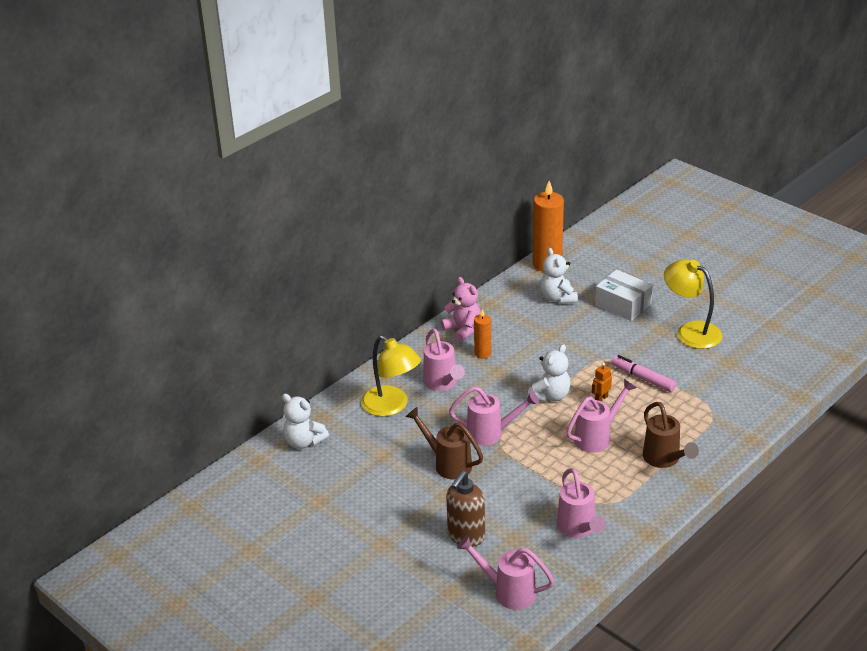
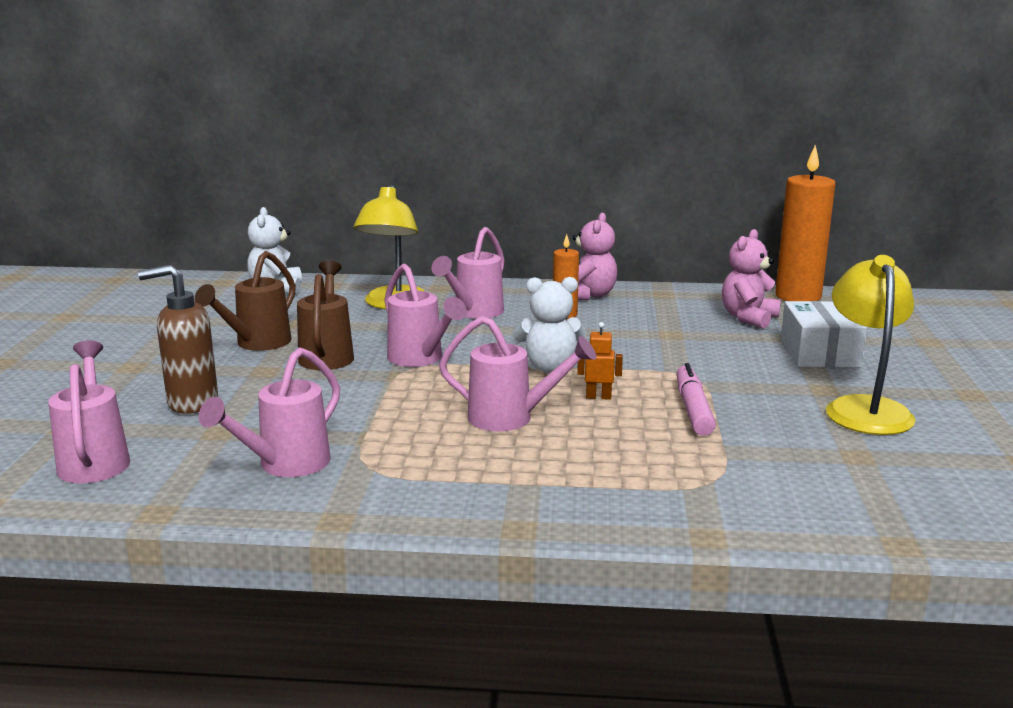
camera: 50 degrees right, 15 degrees down
(557, 298) = (748, 318): white teddy bear -> pink teddy bear
(664, 460) = (534, 479): brown watering can -> brown watering can (257, 344)

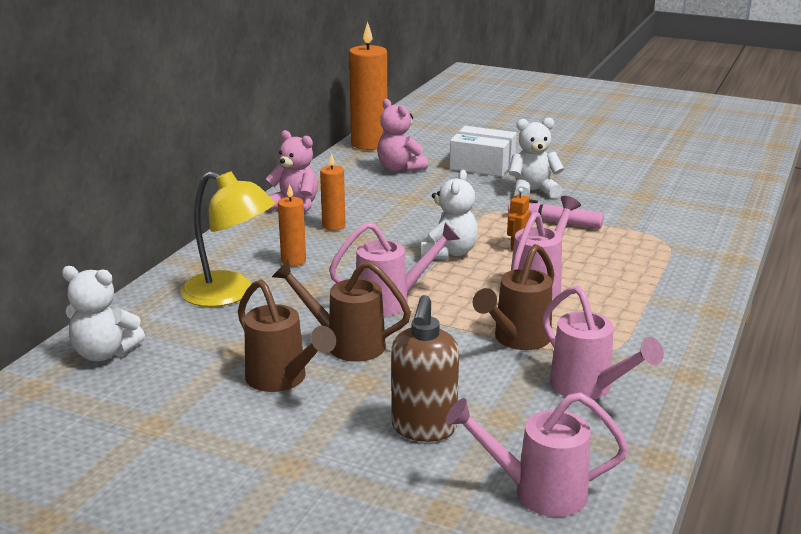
camera: 70 degrees left, 5 degrees up
(372, 421) = (517, 340): none -> brown watering can
(474, 313) = (293, 261): pink watering can -> orange candle
(774, 388) = (533, 191): none -> white teddy bear
(865, 408) = (578, 176): yellow lamp -> none

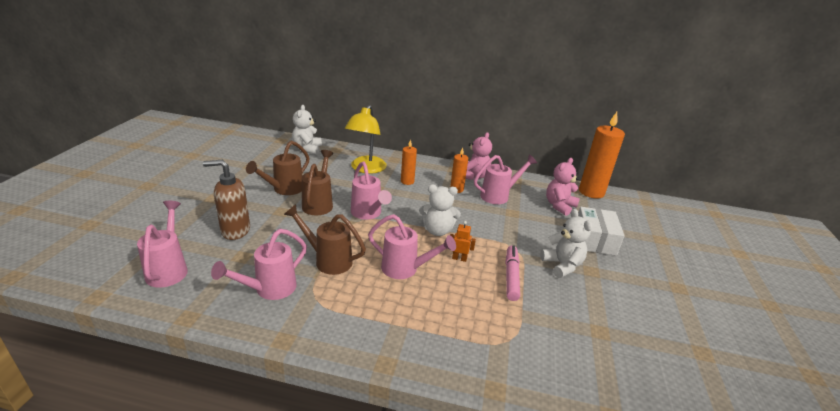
camera: 75 degrees right, 5 degrees up
(362, 200) = (499, 196): none -> pink watering can

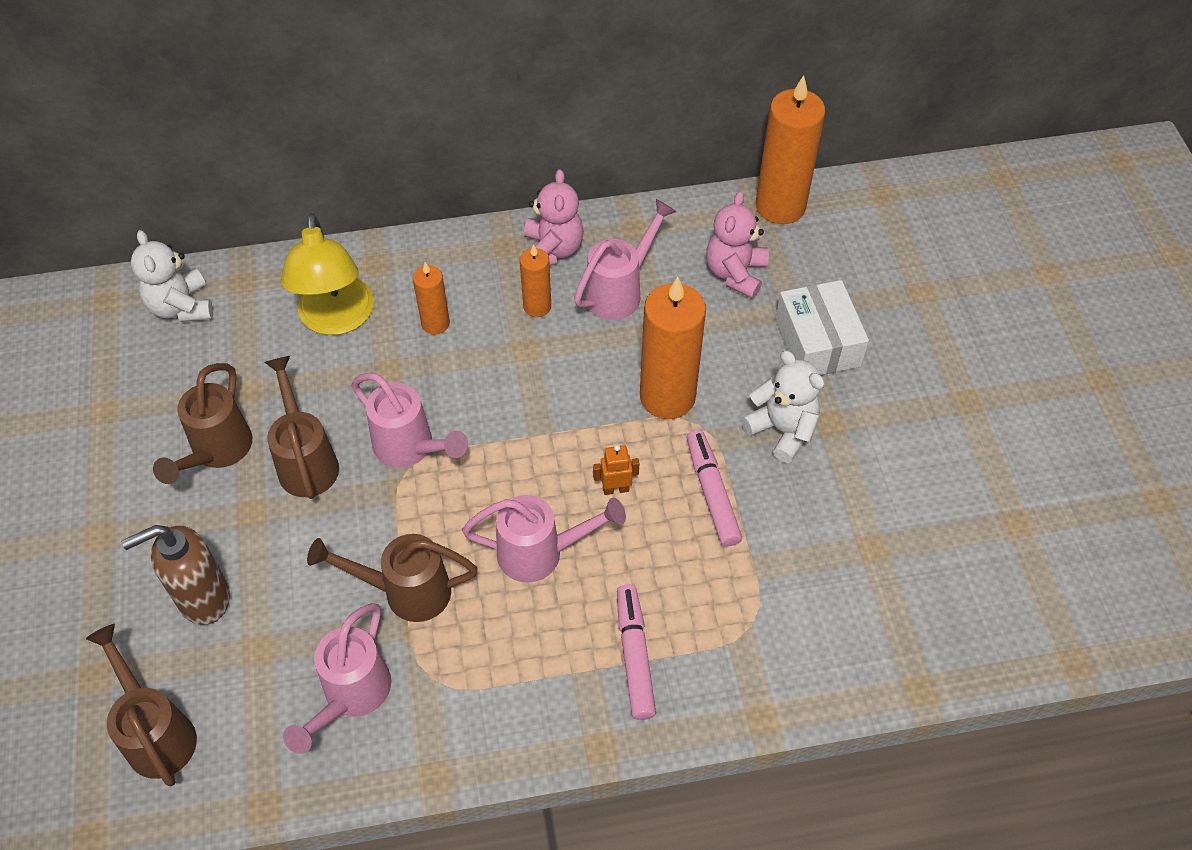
camera: 20 degrees left, 25 degrees up
(169, 269) = (156, 732): pink watering can -> brown watering can
(431, 329) = (634, 655): none -> pink marker
(437, 231) = (551, 437): white teddy bear -> none
(504, 235) = (667, 397): none -> orange candle

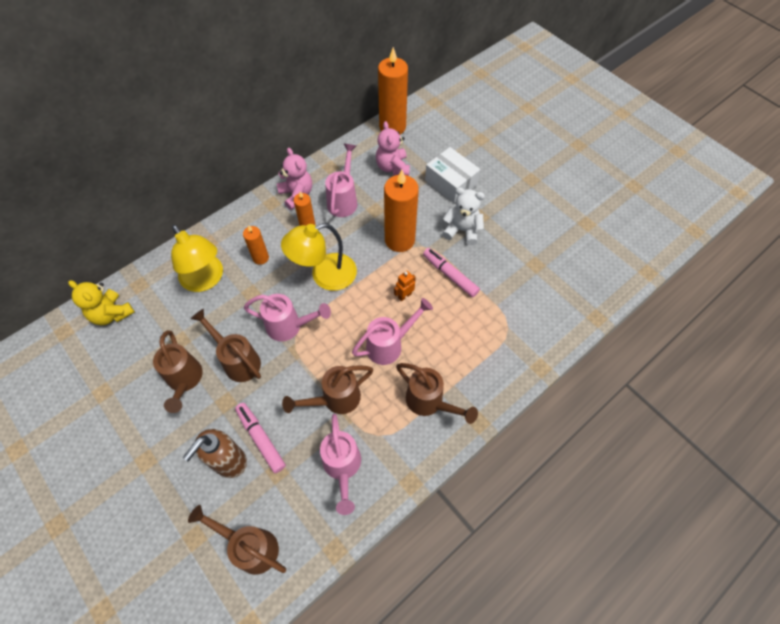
camera: 30 degrees left, 5 degrees up
(181, 307) = (112, 314): white teddy bear -> yellow teddy bear
(513, 396) = (325, 275): none -> yellow lamp
(543, 674) = (430, 402): none -> brown watering can
(634, 655) = (466, 370): pink marker -> pink marker (261, 438)

